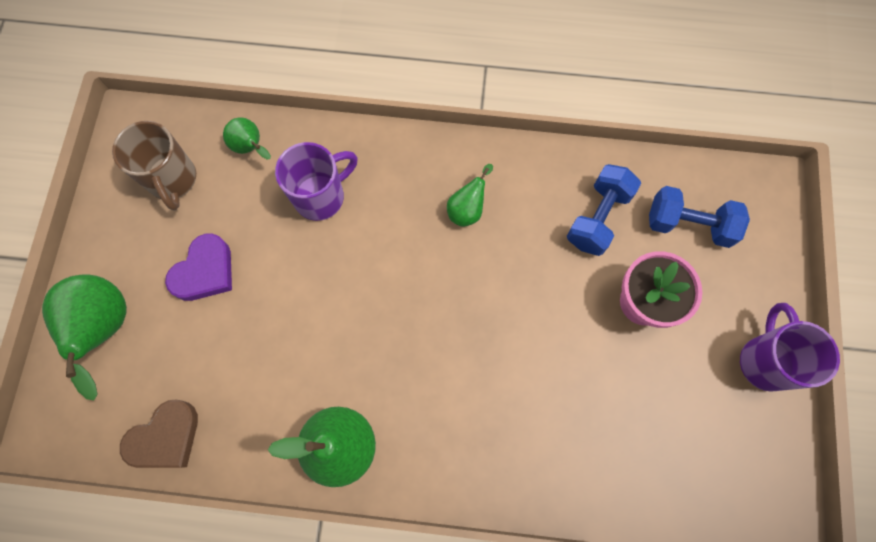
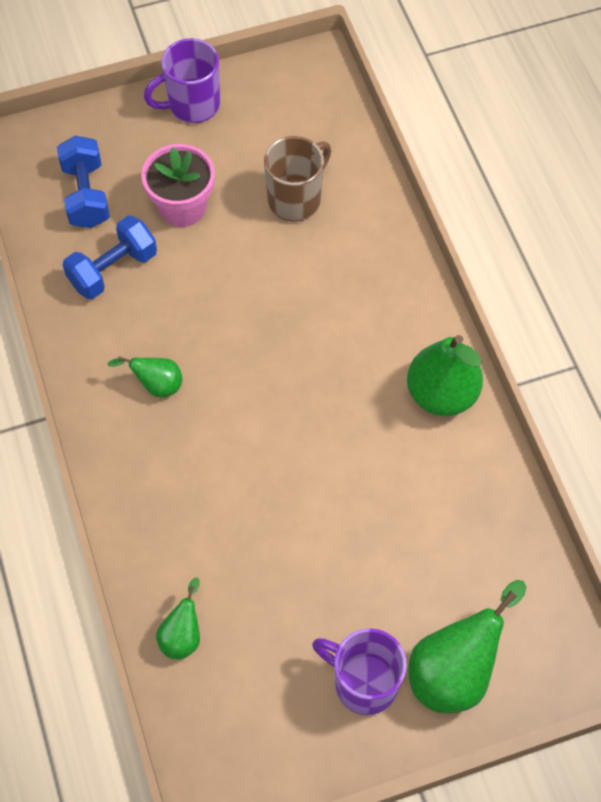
camera: 115 degrees left, 10 degrees down
(165, 437) = (521, 549): brown heart -> none
(173, 180) = (261, 700): brown mug -> brown mug (296, 199)
(205, 271) = (345, 604): purple heart -> none
(321, 196) = (207, 530): purple mug -> purple mug (363, 683)
(597, 218) = (113, 269): blue dumbbell -> blue dumbbell turned 45 degrees counterclockwise

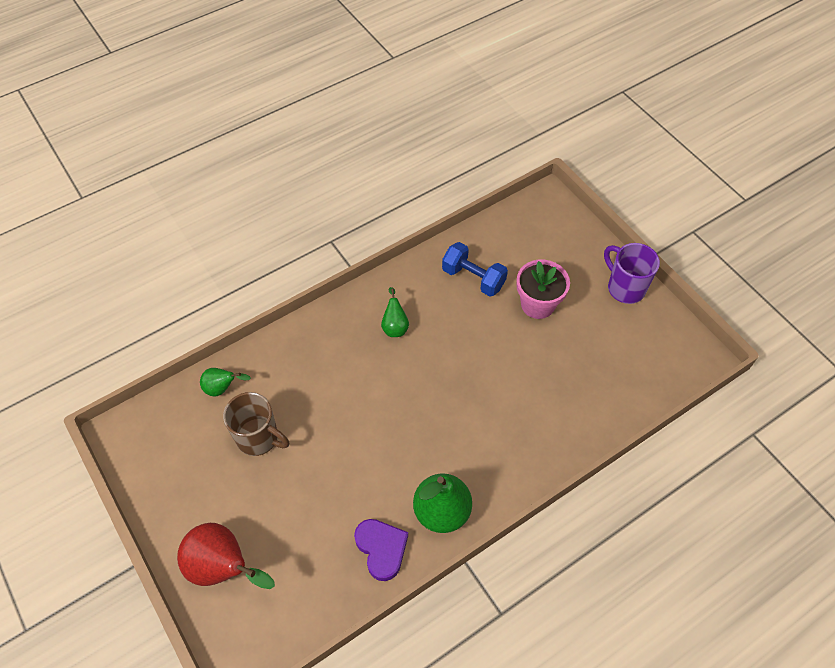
camera: 75 degrees right, 5 degrees down
(86, 195) = (525, 247): blue dumbbell -> none
(296, 199) = (573, 373): brown mug -> brown mug (259, 438)
(363, 683) = (206, 507): purple mug -> none
(455, 670) = (224, 567): green pear -> red pear
(473, 473) = (381, 549): none -> purple heart

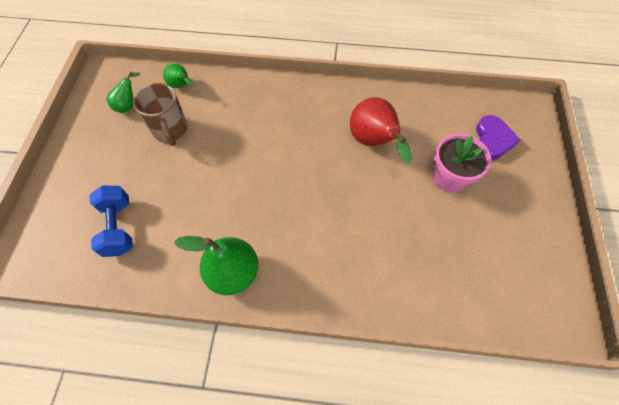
camera: 40 degrees right, 5 degrees up
(224, 567) = (71, 194): red pear -> red pear (374, 142)
(381, 549) = (169, 264): purple heart -> purple heart (492, 140)
(395, 326) = (325, 121): green pear -> green pear (128, 105)
(473, 278) = (414, 126): blue dumbbell -> blue dumbbell (119, 227)
(625, 288) = (539, 215): purple mug -> none

